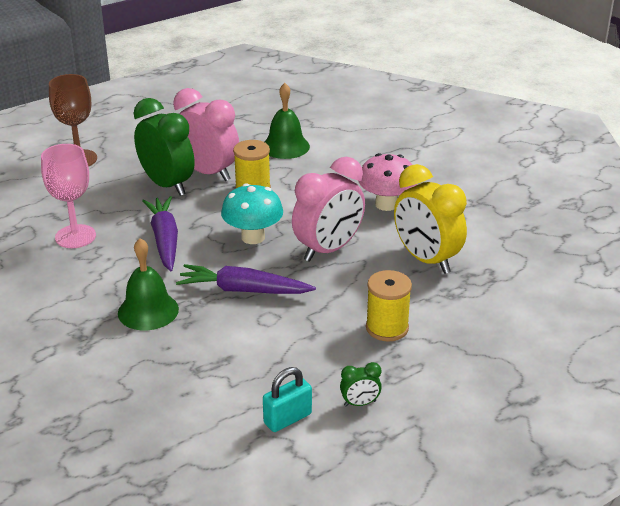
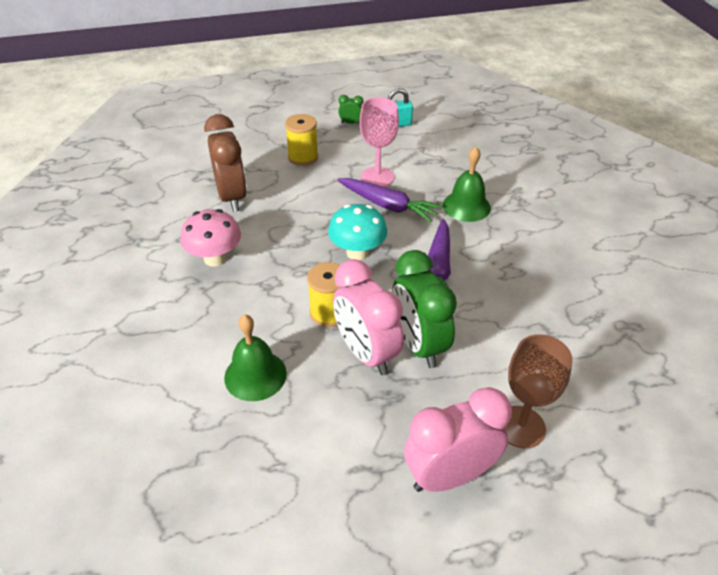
camera: 160 degrees left, 10 degrees up
(75, 236) = (524, 295): pink goblet -> pink goblet (377, 177)
(328, 250) = (301, 224): pink clock -> pink clock (449, 475)
(426, 260) = (232, 197): yellow clock -> brown clock

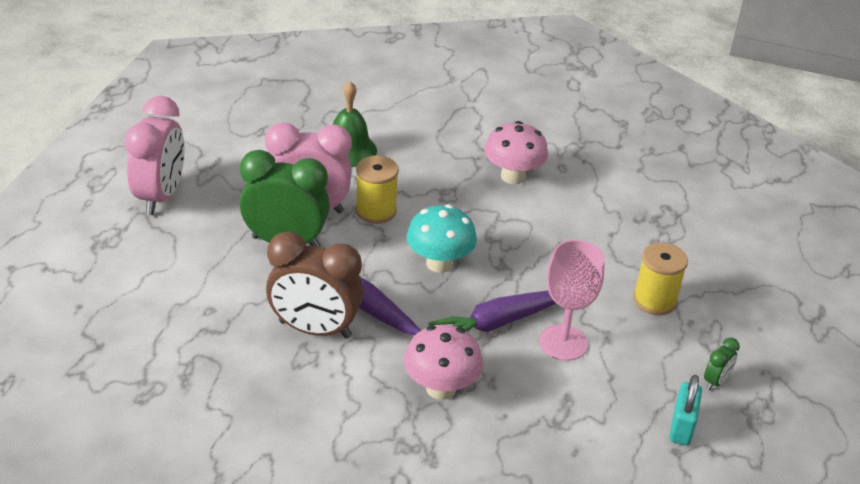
camera: 120 degrees right, 5 degrees down
(232, 197) = (608, 219): brown clock -> brown clock (315, 329)
(466, 206) = (441, 388): green bell -> pink mushroom
(521, 427) = (149, 252): brown goblet -> none

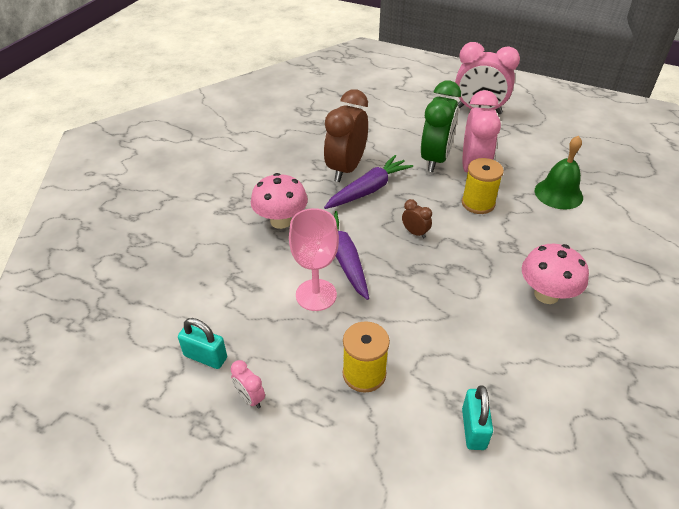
camera: 100 degrees right, 5 degrees up
(439, 263) = (415, 233): turquoise mushroom -> brown clock
(683, 233) = (473, 429): none -> turquoise padlock
(715, 381) = (250, 398): green clock -> pink clock

